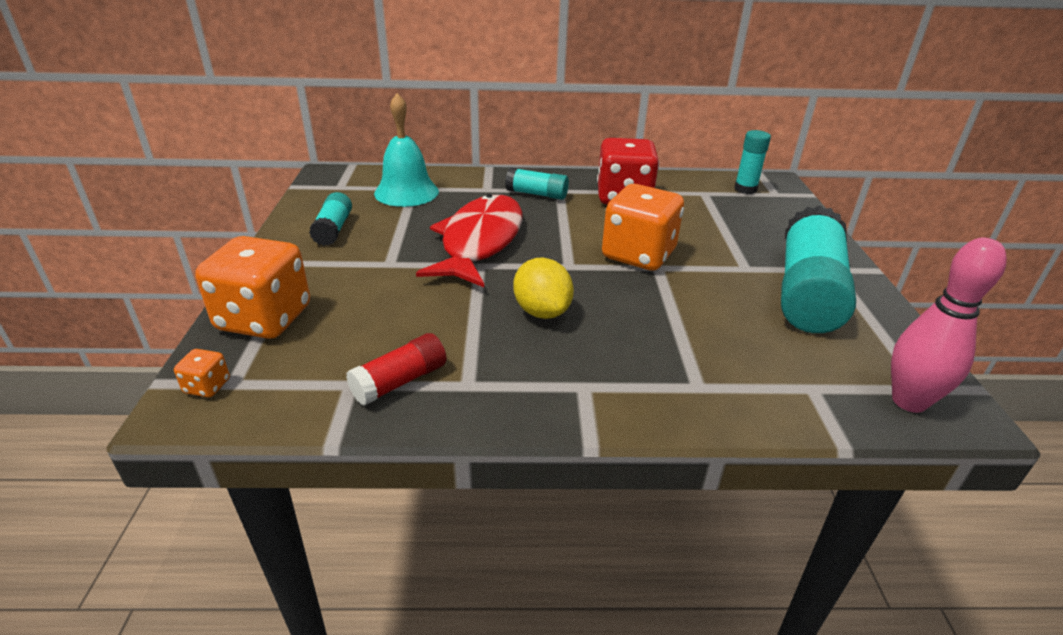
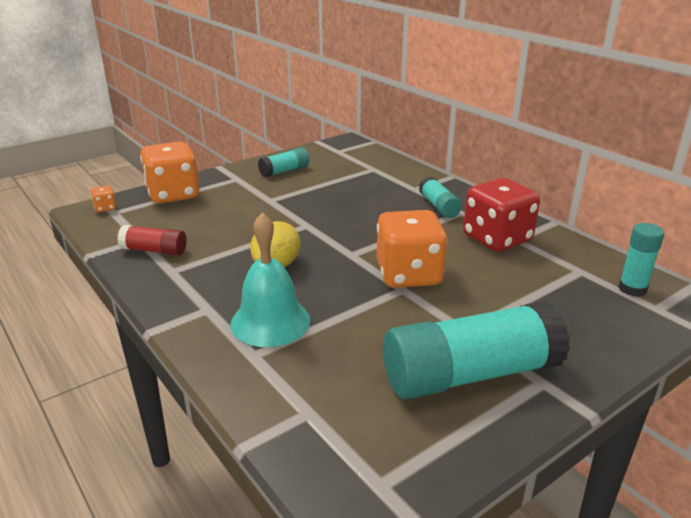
camera: 55 degrees right, 5 degrees down
(406, 192) = (363, 169): turquoise bell -> turquoise bell (270, 322)
(479, 242) = (336, 214): red fish -> none
(909, 401) = (345, 476): pink bowling pin -> none

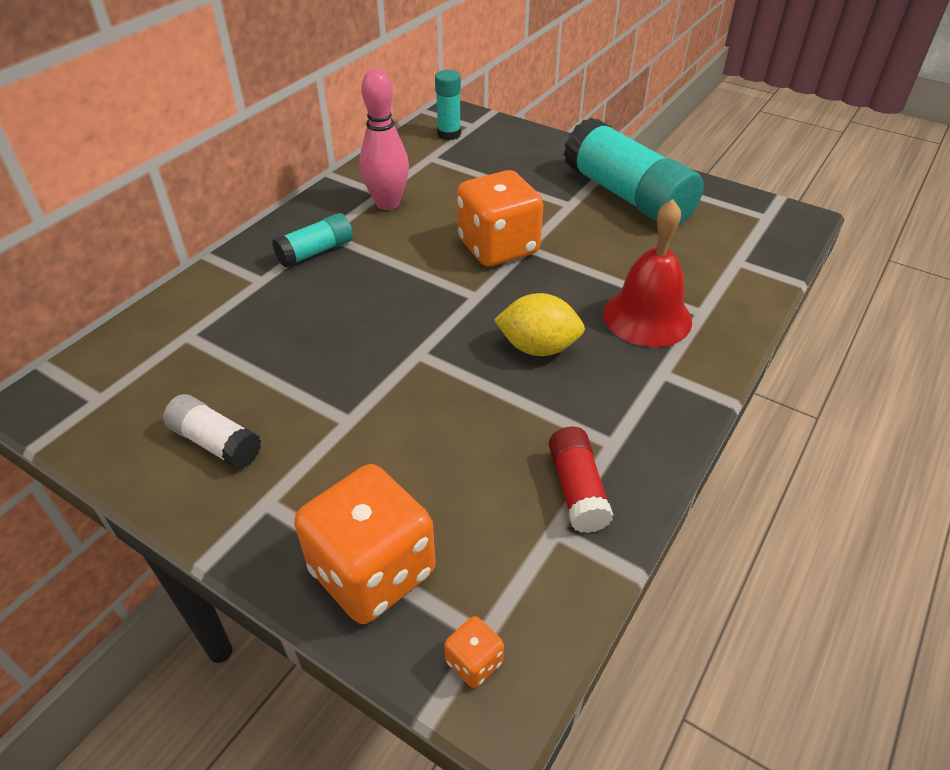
camera: 110 degrees left, 15 degrees up
(270, 322) = (647, 317): turquoise bell -> red bell
(284, 171) = (216, 443): turquoise glue stick -> white glue stick
(497, 239) = (387, 203): red dice -> pink bowling pin

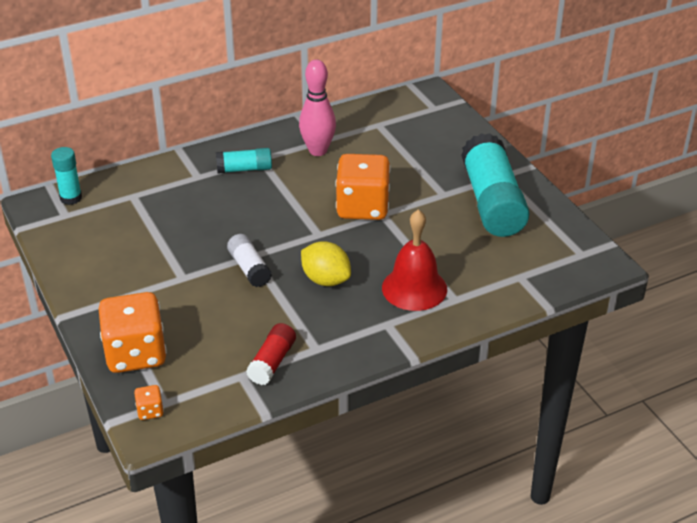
camera: 30 degrees right, 5 degrees down
(216, 443) = (107, 261): white glue stick -> white glue stick (249, 268)
(449, 134) = (409, 110): turquoise glue stick -> turquoise glue stick (71, 198)

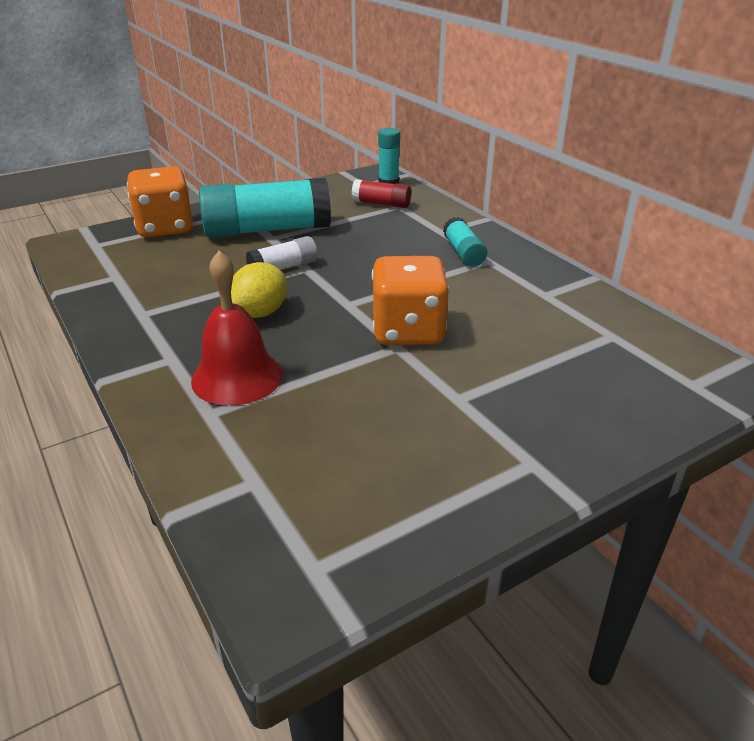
camera: 85 degrees right, 5 degrees down
(150, 411) = (87, 240): orange dice -> none
(272, 362) = (129, 290): red glue stick -> red glue stick (381, 204)
(318, 151) = (522, 294): pink bowling pin -> none
(492, 202) = (450, 450): turquoise glue stick -> turquoise glue stick (267, 230)

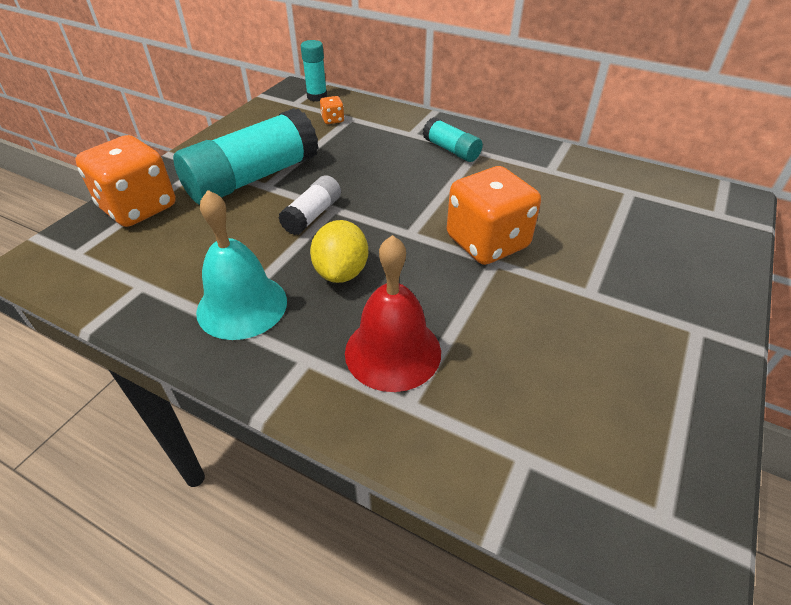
camera: 30 degrees left, 10 degrees up
(165, 310) = (242, 306): none -> turquoise bell
(381, 204) = (332, 120): red glue stick -> orange dice

